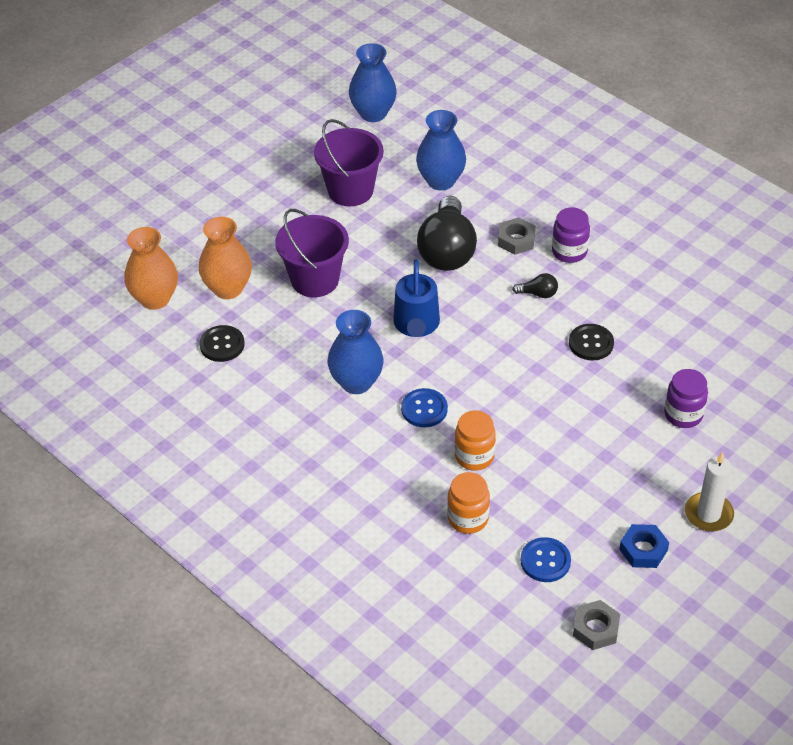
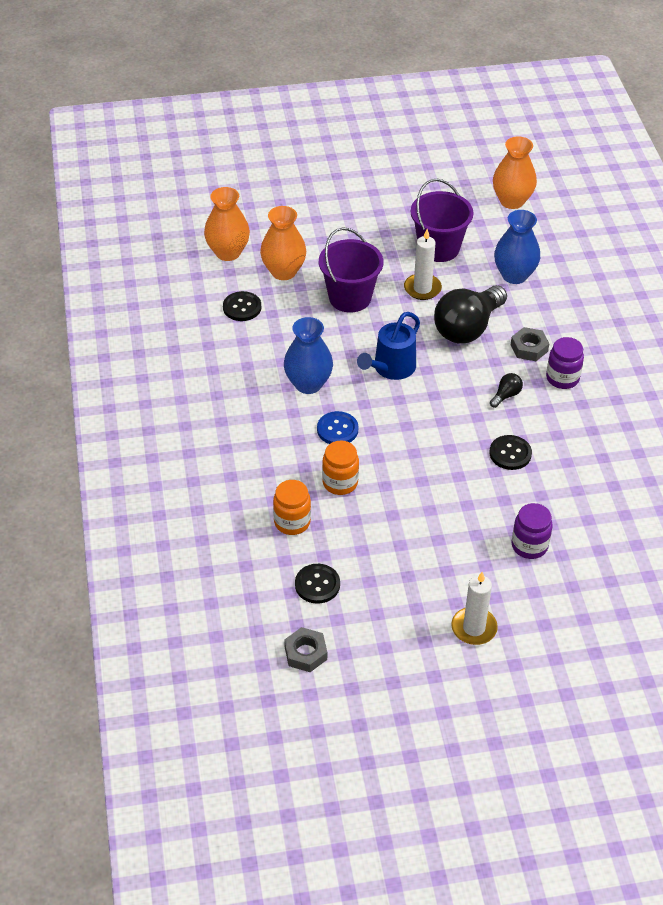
camera: 35 degrees right, 0 degrees up
(372, 236) = (422, 288): none -> white candle
(373, 113) = (512, 201): blue vase -> orange vase
(538, 294) = (506, 395): black light bulb -> black light bulb turned 90 degrees counterclockwise
(545, 561) = (317, 584): blue button -> black button
(643, 550) = (397, 622): blue nut -> none

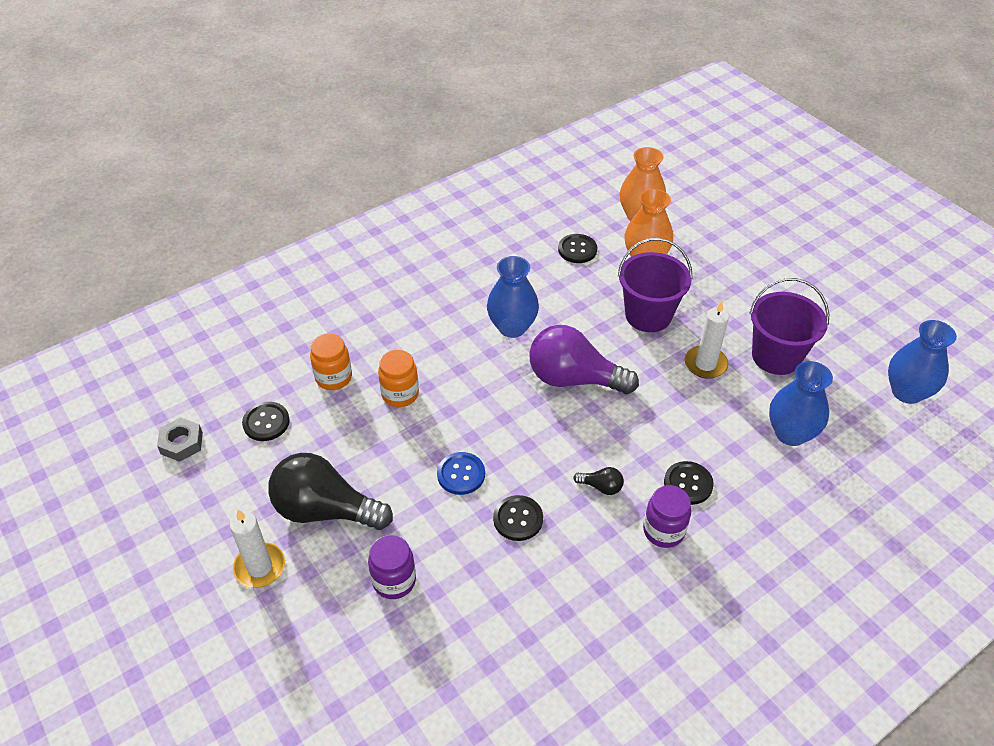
camera: 65 degrees right, 0 degrees up
(337, 429) = (467, 368): blue button -> blue button (461, 474)
(391, 368) = (574, 379): blue watering can -> purple light bulb
(467, 328) = (677, 420): black light bulb -> black light bulb (325, 510)
(512, 201) = (907, 392): orange vase -> blue vase
(529, 348) = (688, 484): grey nut -> black button

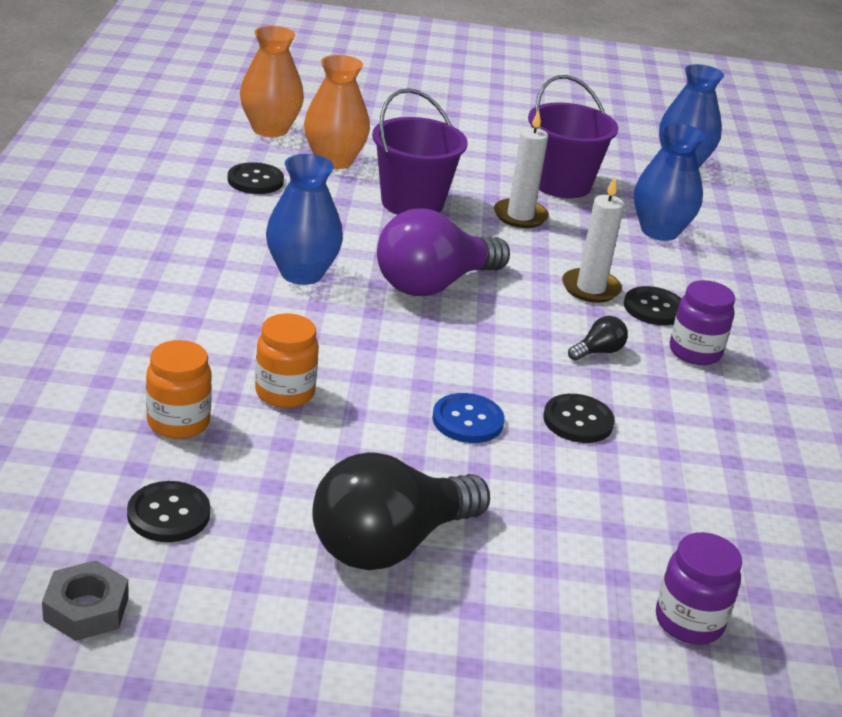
camera: 55 degrees left, 15 degrees down
(260, 567) = (413, 648): white candle -> white candle (590, 288)
(394, 581) = (564, 549): purple jar -> purple jar (689, 621)

